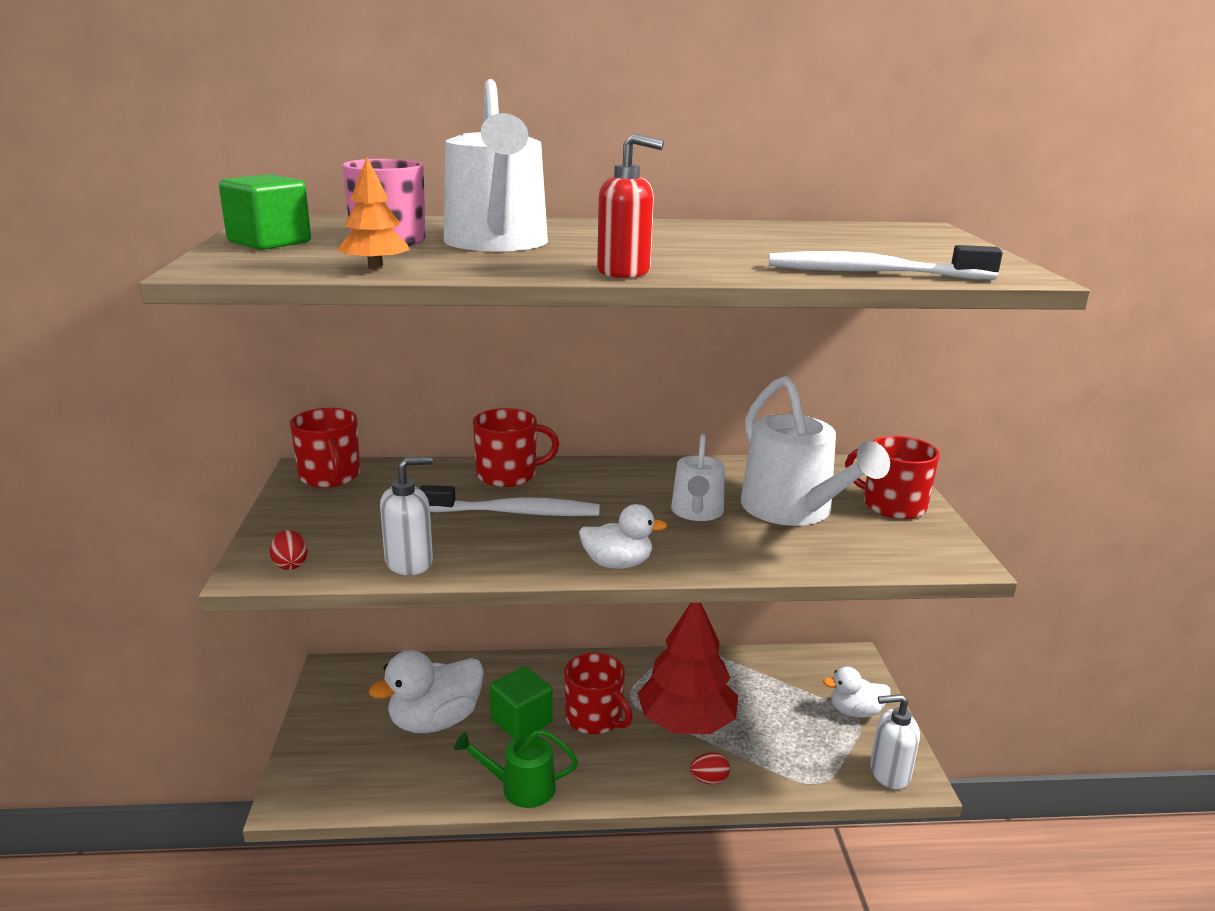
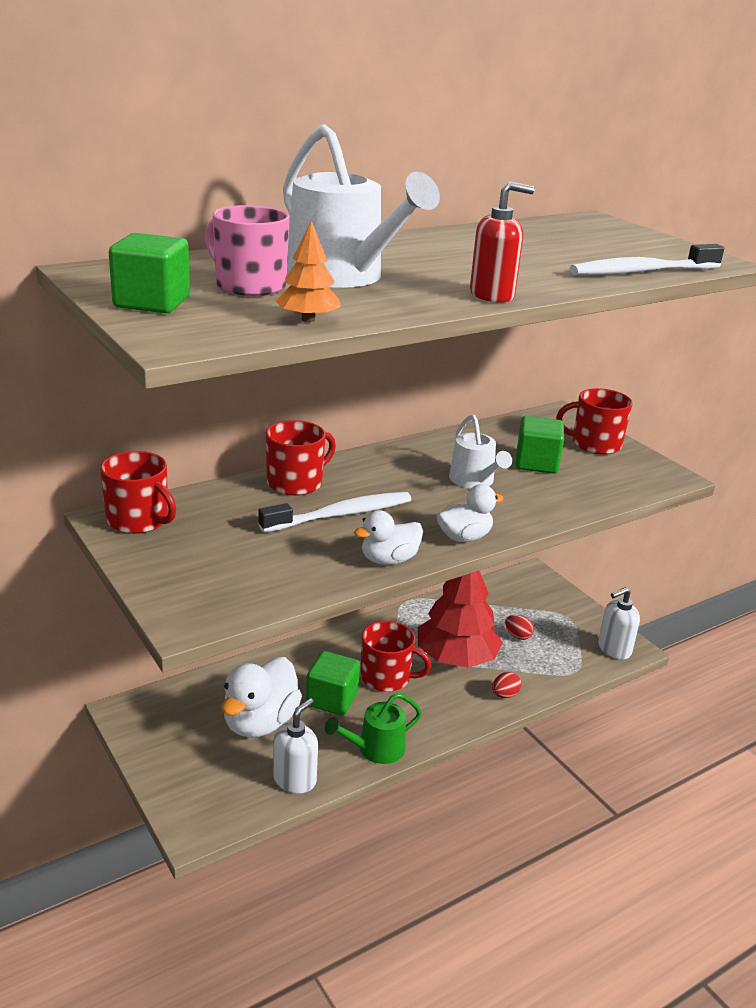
camera: 30 degrees left, 5 degrees up
(290, 564) = (209, 608): red egg -> red egg (518, 636)
(409, 562) = (308, 579): white soap dispenser -> white soap dispenser (295, 779)
(793, 510) = (536, 463): white watering can -> green cube
(855, 711) = (563, 613): white duck -> white duck (389, 560)

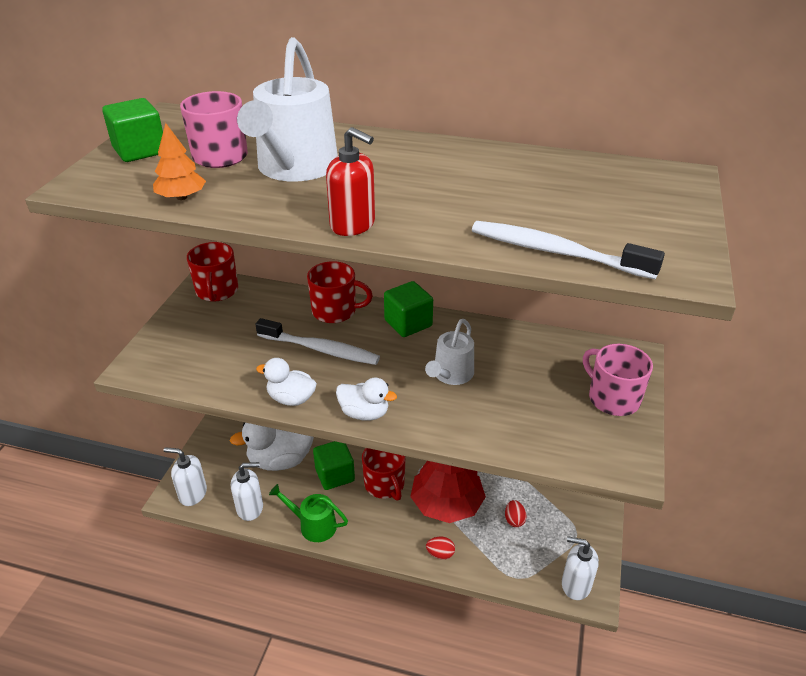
camera: 50 degrees right, 10 degrees up
(213, 812) = (192, 494): none -> white soap dispenser
(536, 463) = (527, 387): green cube -> green cube (408, 323)
(595, 444) = (612, 398): red mug -> pink mug

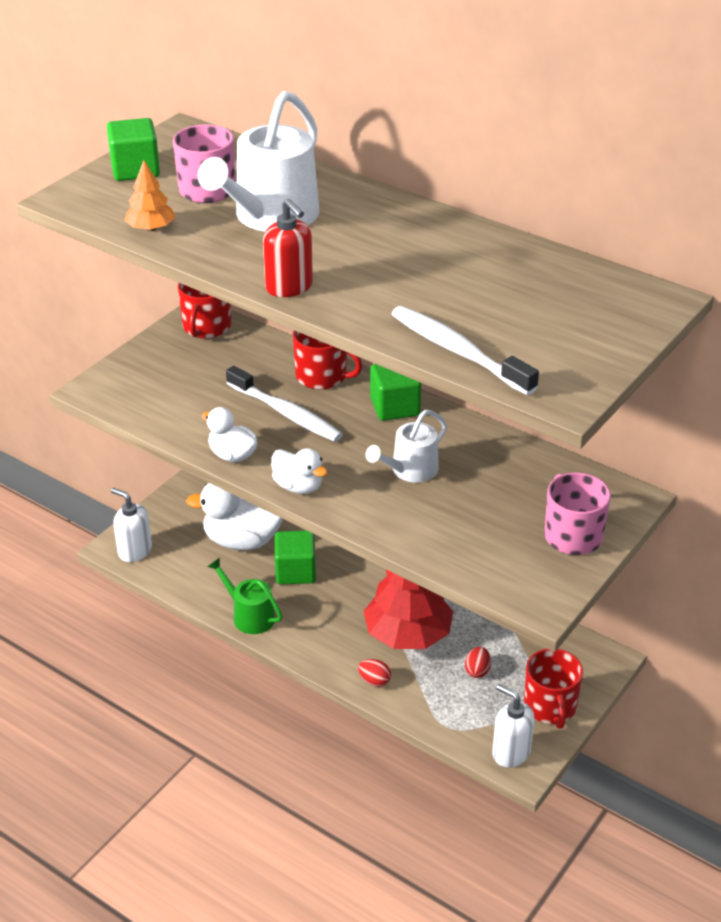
camera: 20 degrees right, 0 degrees up
(250, 508) = (189, 581): white soap dispenser -> none
(385, 484) = (347, 596): red mug -> red mug (550, 706)

